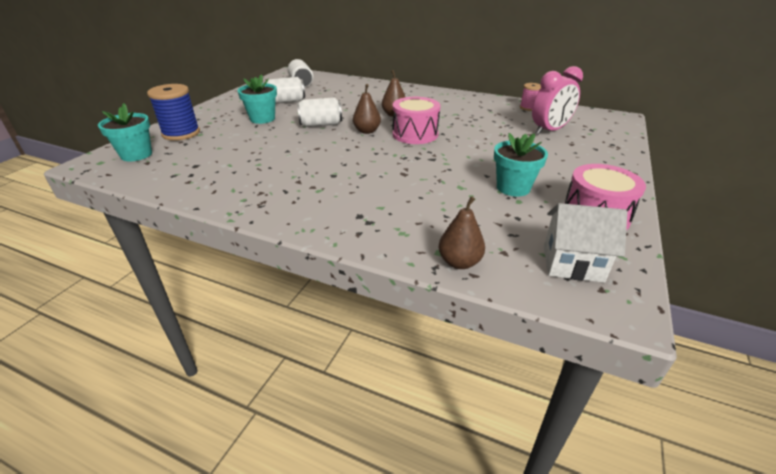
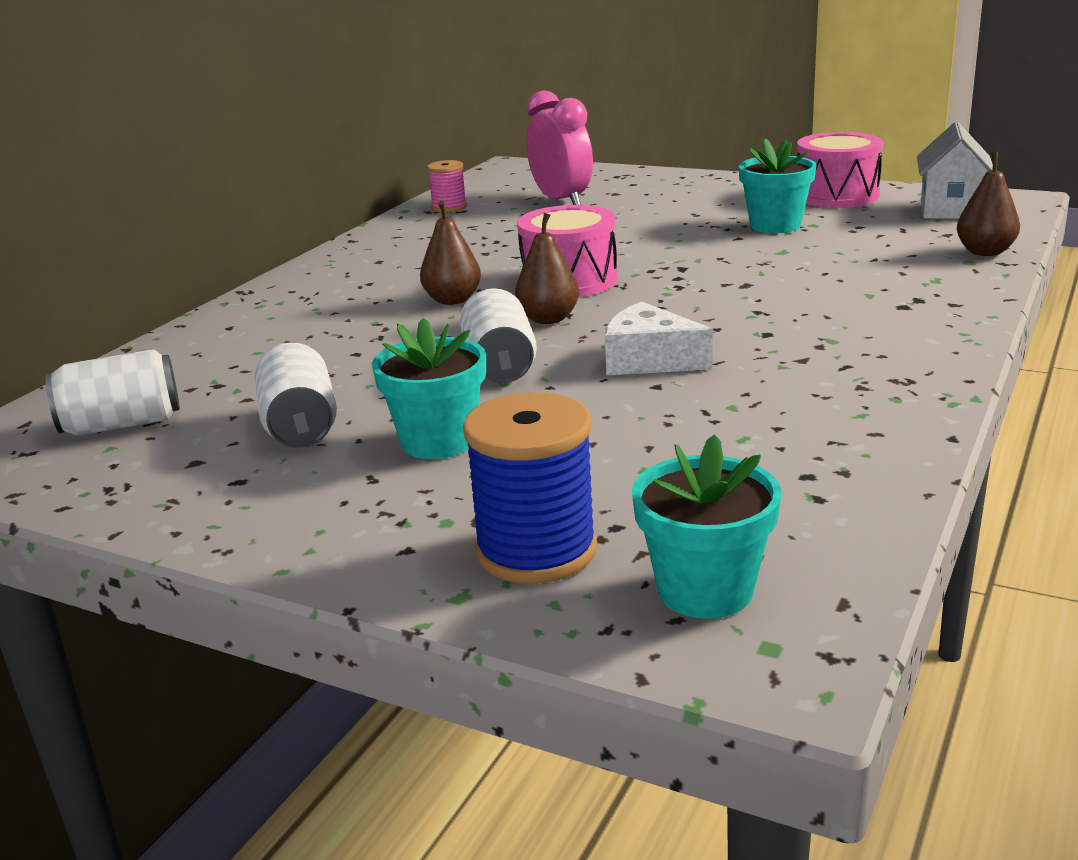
camera: 85 degrees left, 10 degrees down
(313, 149) = (649, 360): none -> white cheese

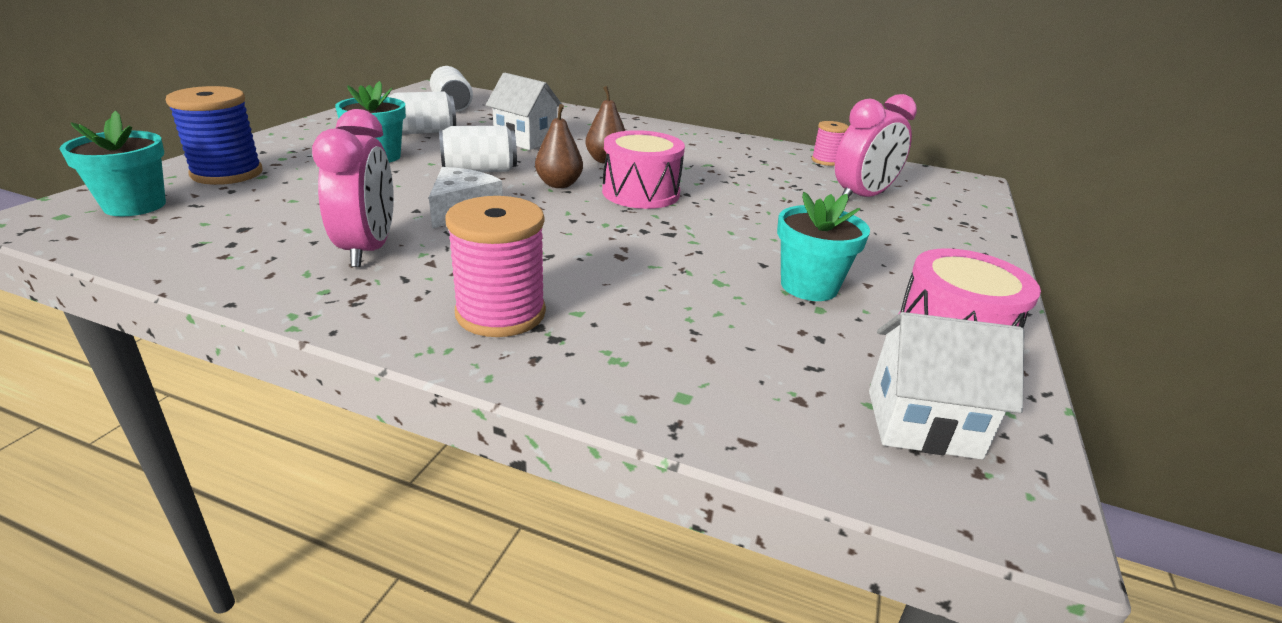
camera: 80 degrees right, 5 degrees up
(355, 350) = (525, 140): none -> white house
(786, 393) = (368, 249): none -> pink clock
(890, 320) = (501, 313): none -> pink spool
(985, 252) = (720, 417): brown pear -> none

